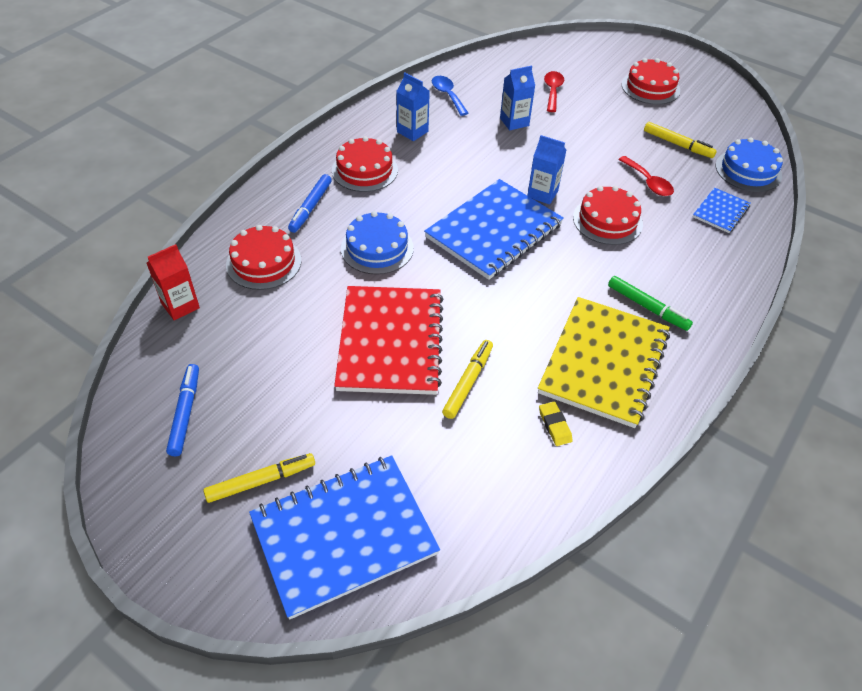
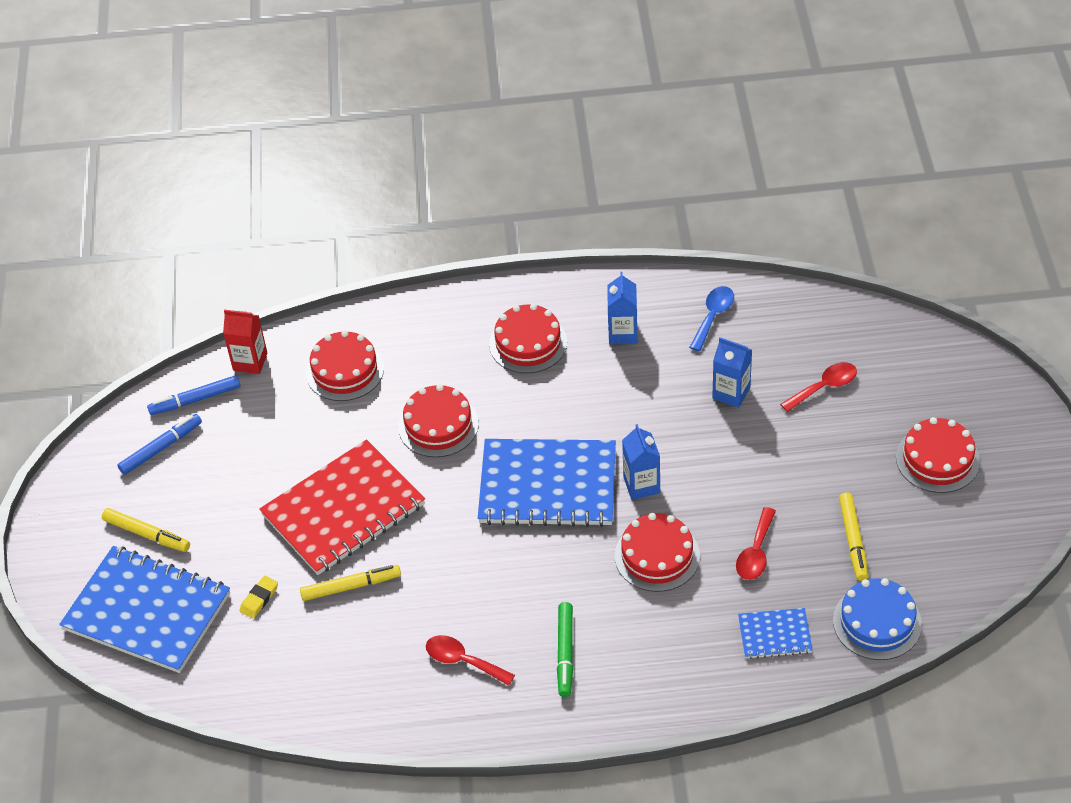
camera: 55 degrees right, 0 degrees up
(310, 207) = (439, 347): blue marker -> blue marker (195, 400)
(377, 248) = (438, 425): blue cake -> red cake
(555, 425) = (361, 669): yellow eraser -> yellow eraser (259, 599)
(603, 363) = (463, 661): yellow notebook -> red spoon

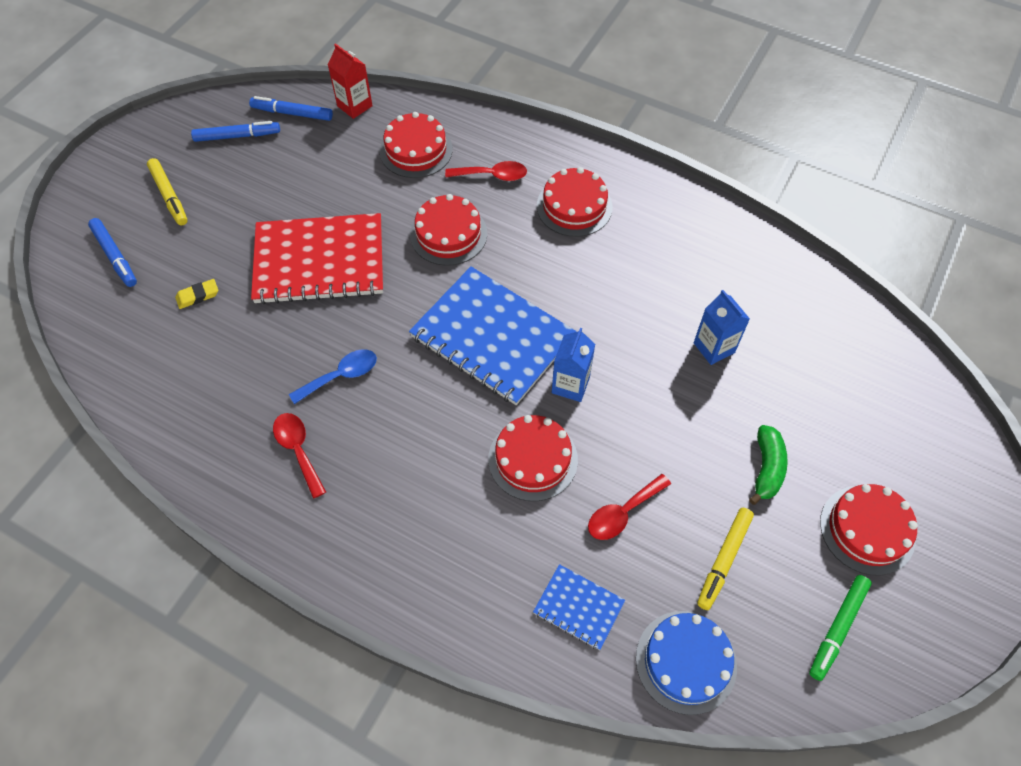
camera: 30 degrees right, 10 degrees up
(147, 612) = (115, 256): blue notebook -> blue marker
(351, 586) = (270, 328): yellow marker -> none
(565, 653) = (384, 499): green marker -> green marker (837, 628)
(623, 333) = (659, 241): blue carton -> none
(713, 316) = (750, 270): blue spoon -> blue spoon (341, 376)
(824, 387) = (805, 392): red spoon -> red spoon (492, 175)
(836, 459) = (766, 468): none -> green banana

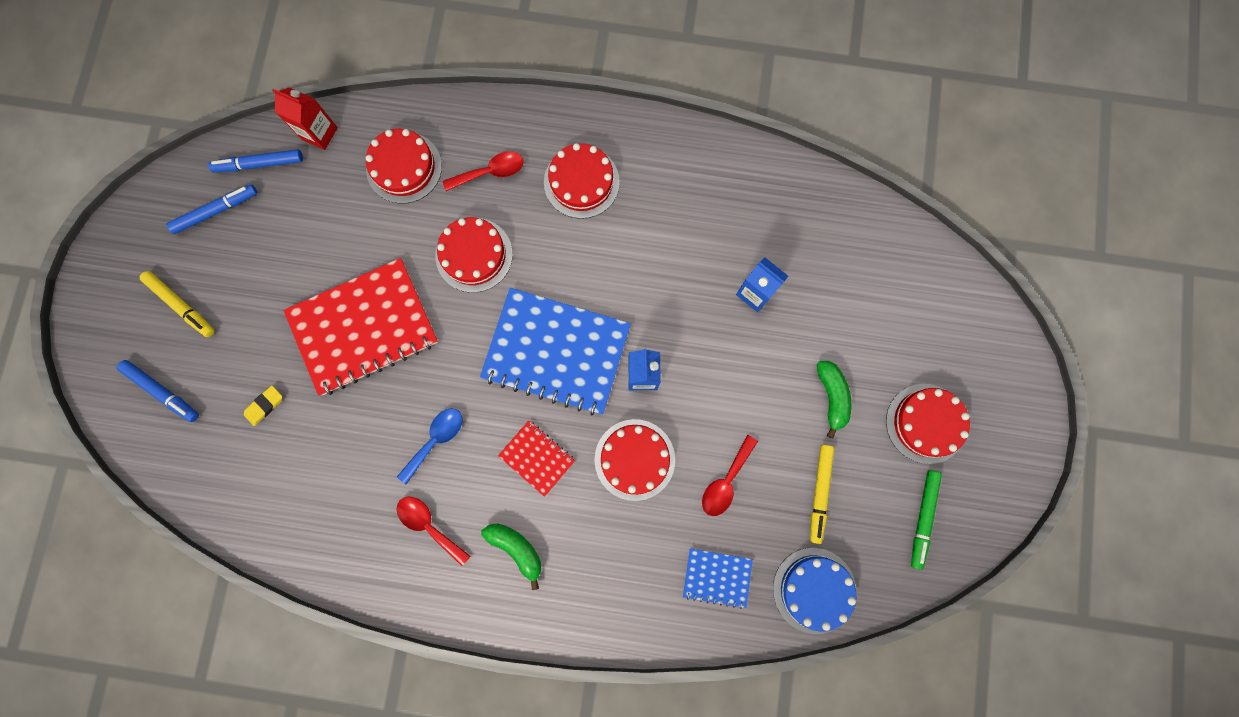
camera: 20 degrees left, 20 degrees up
(375, 503) = (516, 549): none -> green banana
(433, 424) = (537, 458): none -> red notebook

